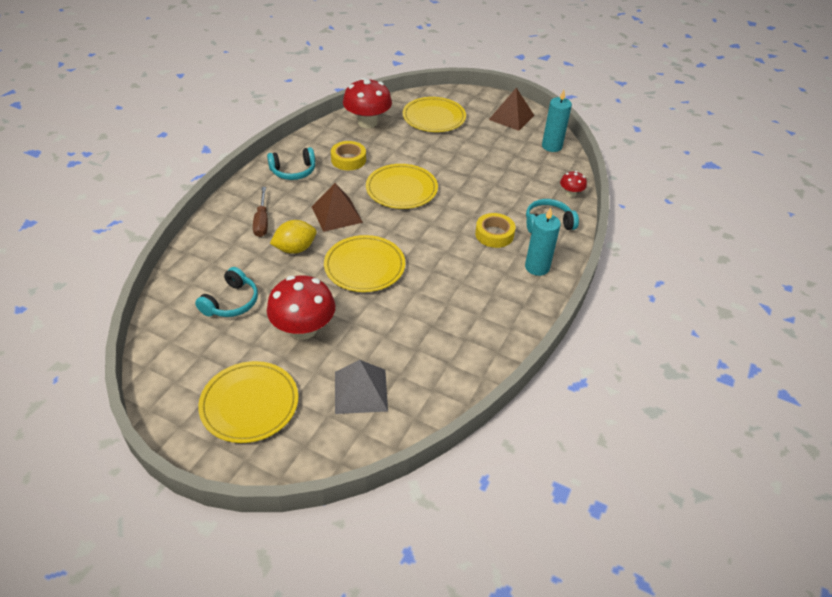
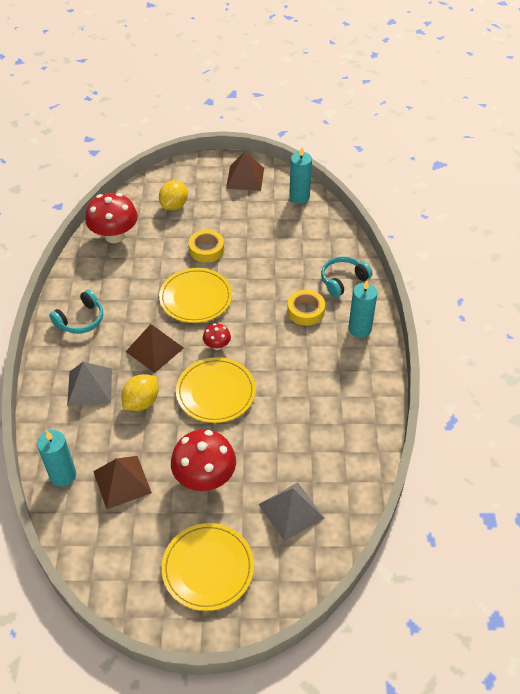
camera: 25 degrees left, 5 degrees up
(188, 277) = (63, 475): none -> turquoise candle
(231, 302) = (122, 482): turquoise headphones -> brown pyramid
(262, 221) = (89, 387): brown screwdriver -> grey pyramid
(348, 160) = (125, 285): yellow tape -> yellow tape (206, 249)
(434, 117) = (174, 205): yellow plate -> yellow lemon
(570, 193) = (344, 242): red mushroom -> red mushroom (217, 345)

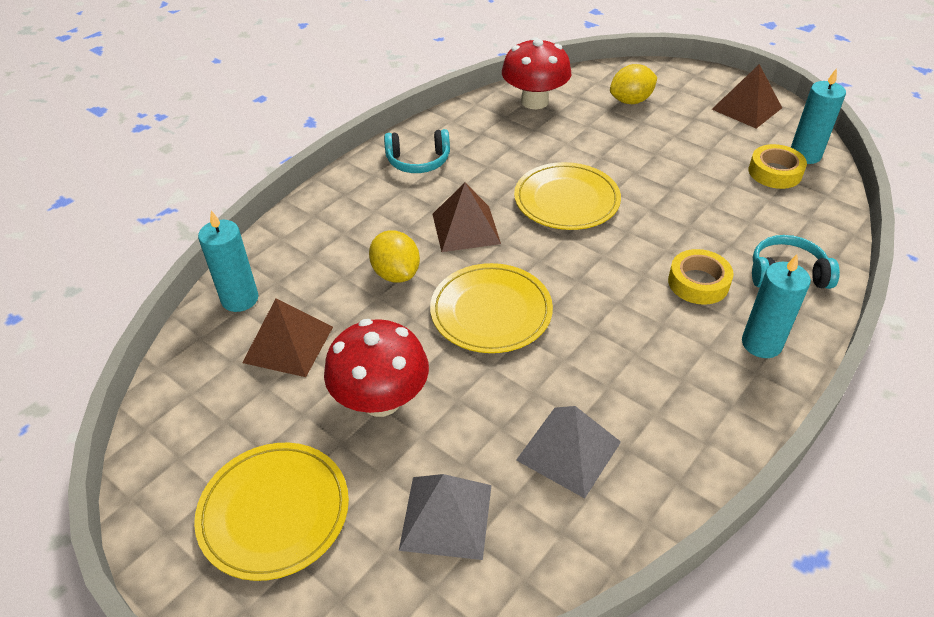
camera: 40 degrees right, 5 degrees down
(89, 387) = (359, 228): grey pyramid -> grey pyramid (568, 451)
(141, 402) = (396, 274): yellow lemon -> yellow lemon turned 75 degrees clockwise
(206, 249) = (628, 158): yellow tape -> yellow tape (775, 172)
(217, 345) = (543, 262): red mushroom -> none

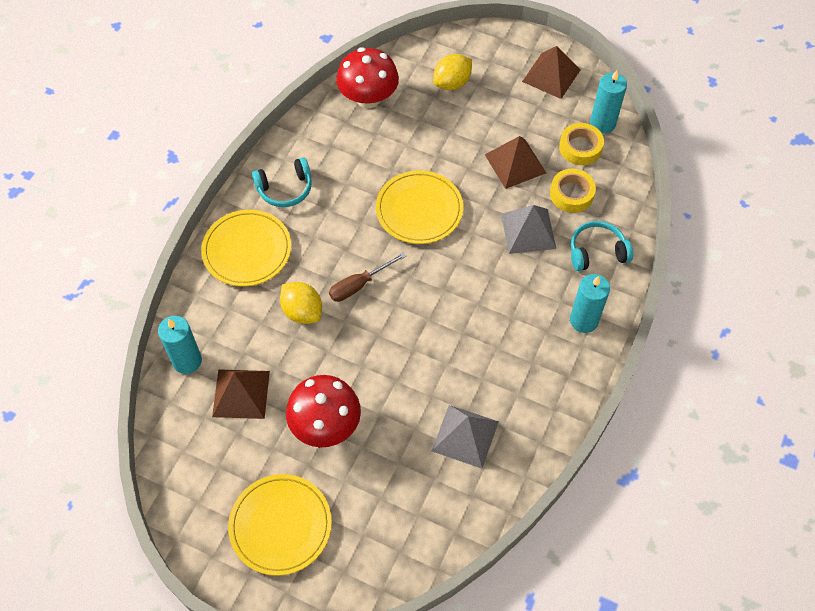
camera: 15 degrees left, 15 degrees up
(446, 517) = (395, 502): grey pyramid -> grey pyramid (528, 231)
(466, 228) = (345, 255): brown pyramid -> brown pyramid (515, 163)
(473, 259) = (359, 285): none -> brown screwdriver
(491, 311) = (385, 332): yellow plate -> yellow plate (247, 250)
(698, 283) = (533, 274): yellow tape -> yellow tape (571, 194)

